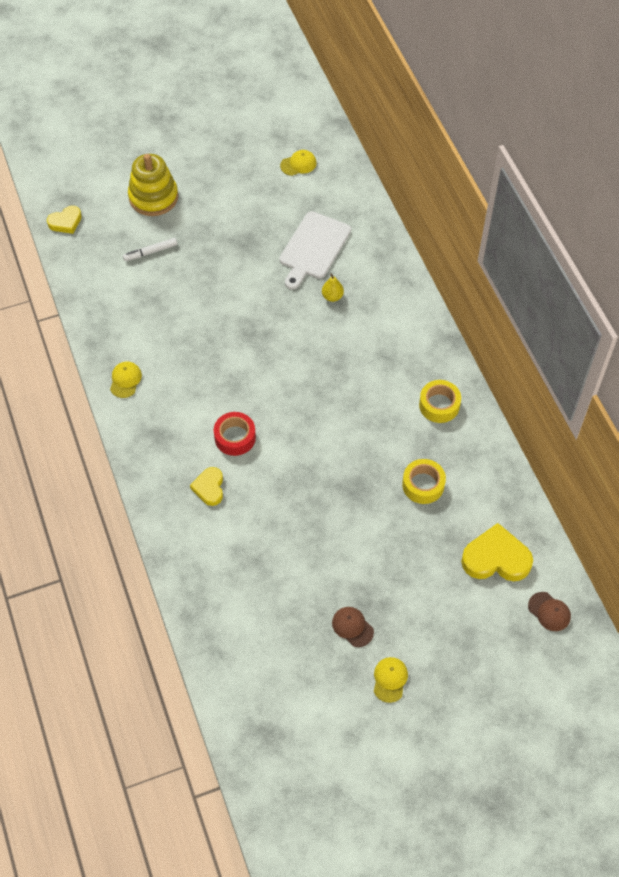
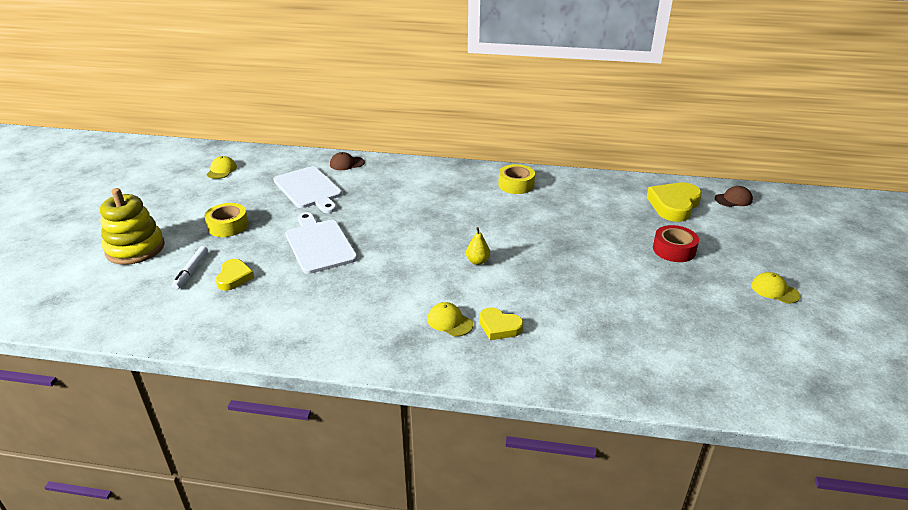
camera: 60 degrees left, 25 degrees down
(65, 222) = (71, 314): yellow heart -> yellow heart (234, 277)
(125, 380) = (316, 340): yellow cap -> yellow cap (449, 322)
(235, 437) = (455, 291): red tape -> red tape (674, 250)
(237, 309) = (319, 244): none -> white cutting board
(332, 296) = (365, 196): yellow pear -> yellow pear (477, 261)
(352, 627) = (710, 292): brown cap -> brown cap (347, 163)
(423, 485) = (584, 214): yellow tape -> yellow tape (228, 226)

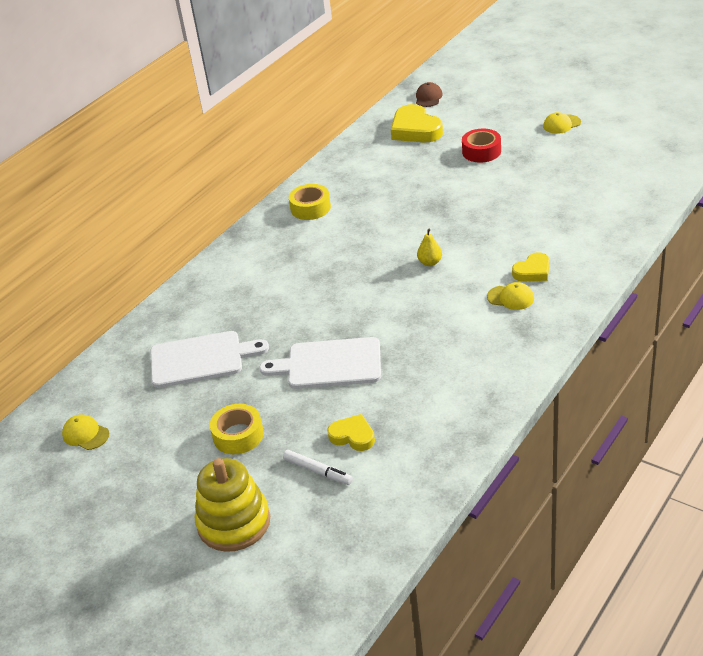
camera: 60 degrees left, 5 degrees up
(347, 163) = (162, 320): brown cap -> none
(449, 322) = (510, 298): yellow cap -> yellow cap turned 135 degrees counterclockwise

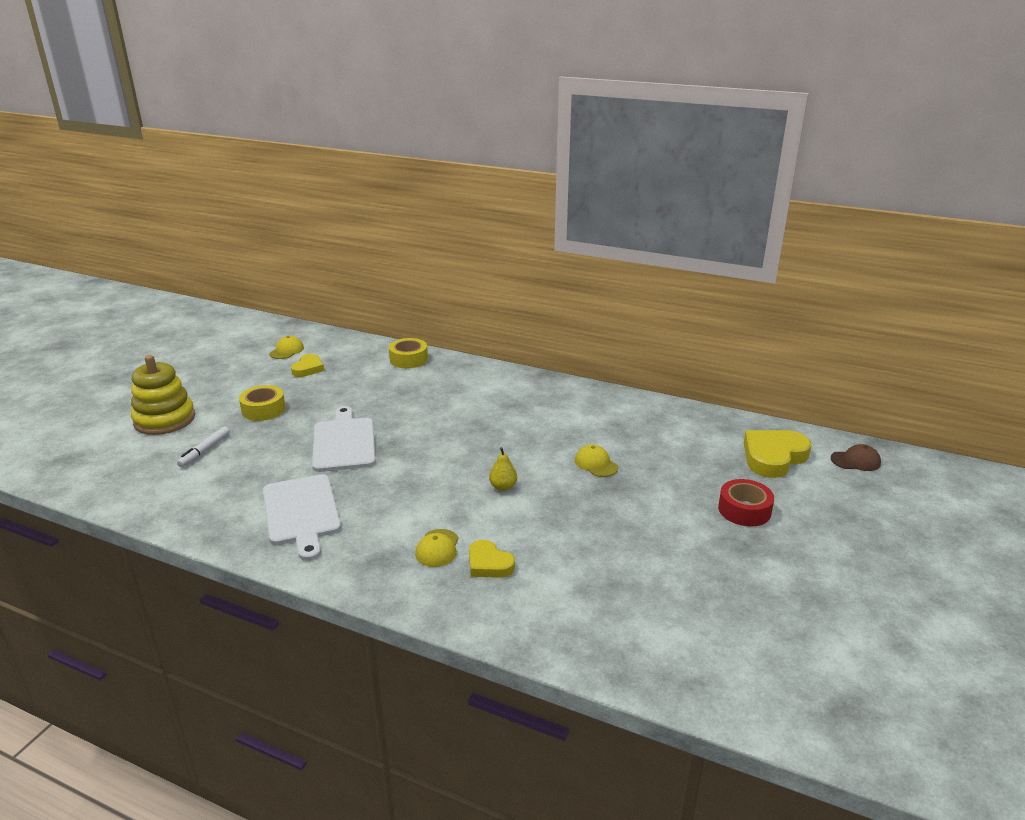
camera: 75 degrees right, 10 degrees down
(201, 359) = (363, 382): white cutting board -> white cutting board (301, 513)
(310, 208) = (592, 407): yellow tape -> yellow tape (408, 359)
(353, 436) = (242, 464): yellow heart -> yellow heart (308, 368)
(561, 124) = (850, 580): yellow cap -> yellow cap (596, 464)

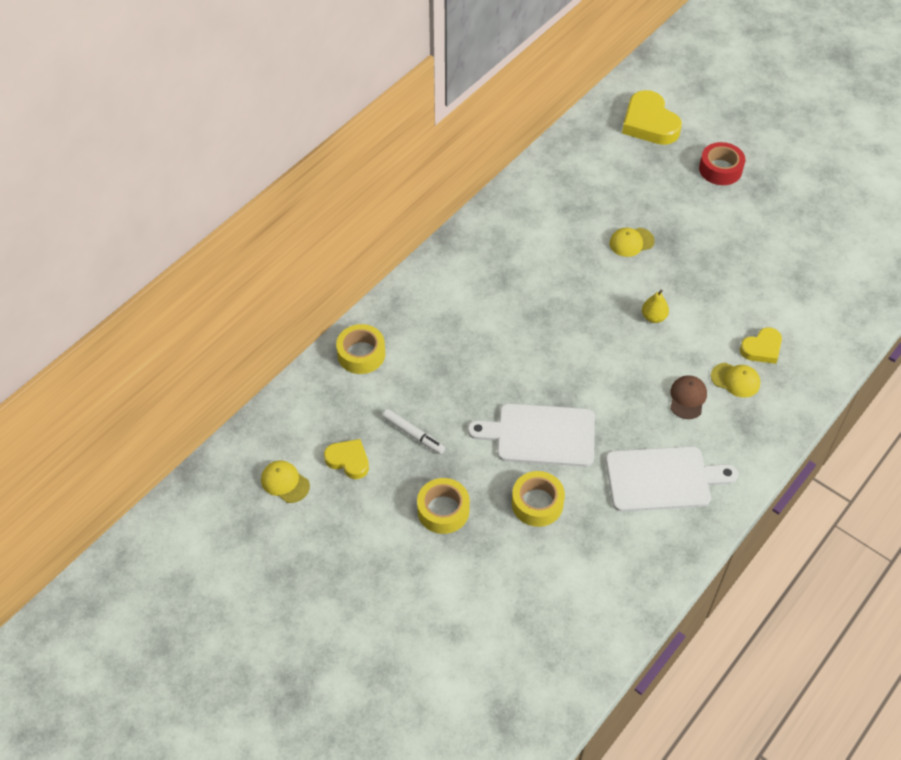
camera: 75 degrees left, 25 degrees up
(164, 420) = (437, 617): yellow stacking toy -> none
(205, 451) = (523, 569): white marker -> white marker (413, 434)
(271, 449) = (537, 503): none -> yellow tape
(855, 461) = (667, 77): brown cap -> brown cap (687, 398)

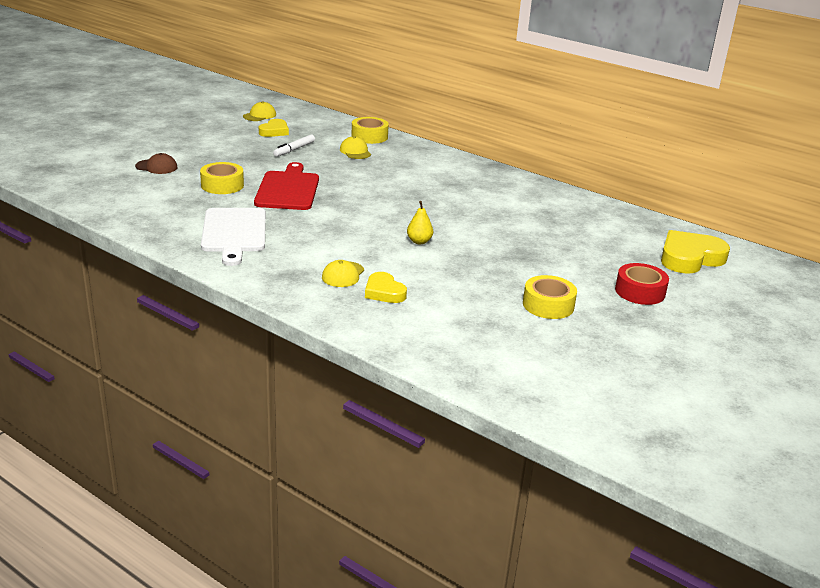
camera: 85 degrees right, 25 degrees down
(443, 510) = (225, 156): yellow tape -> yellow tape (548, 305)
(540, 435) = (288, 189): white cutting board -> red cutting board
(631, 242) = (513, 238): yellow cap -> yellow cap (355, 152)
(687, 398) = (322, 250): brown cap -> brown cap (156, 167)

